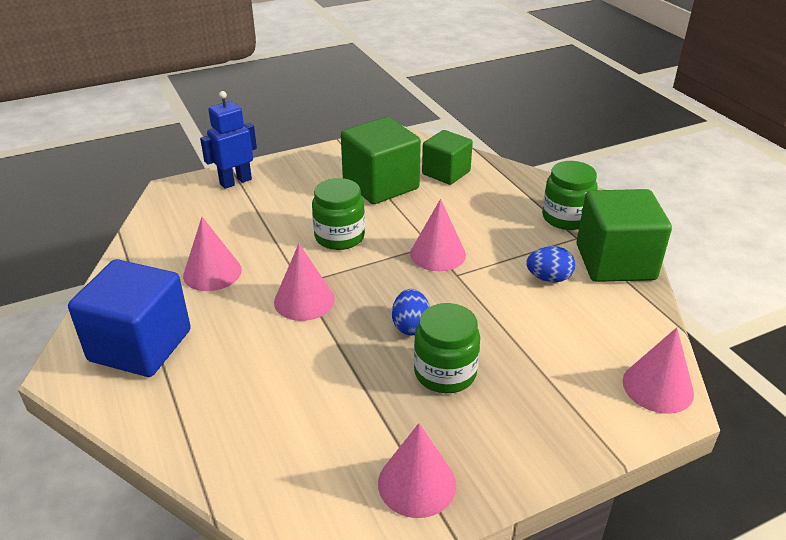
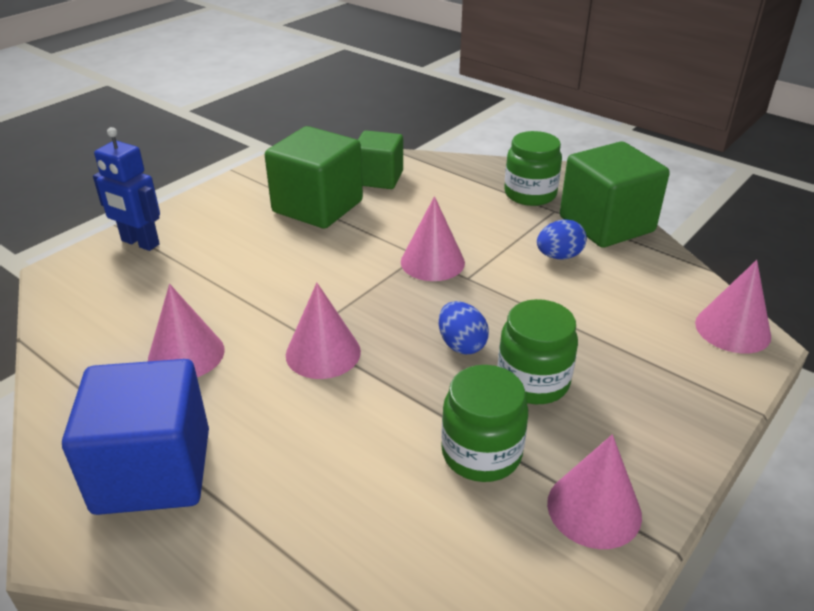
camera: 25 degrees left, 0 degrees up
(235, 181) = (140, 243): blue robot -> blue robot turned 90 degrees counterclockwise
(339, 237) = (312, 272): green jar -> green jar (481, 453)

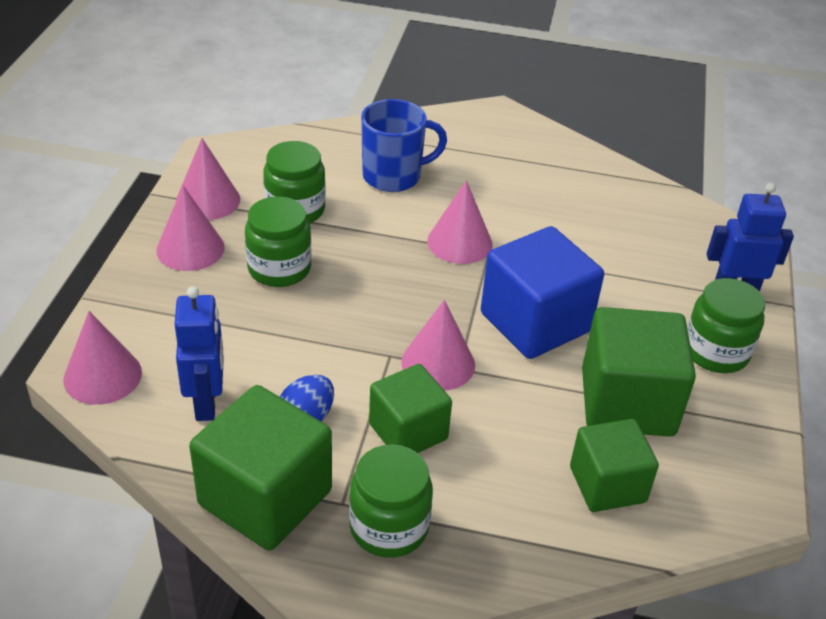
camera: 150 degrees right, 5 degrees up
(153, 471) = (492, 147): blue cube -> blue cube (535, 322)
(186, 354) = (558, 211): pink cone -> pink cone (190, 248)
(217, 214) = (715, 352): none -> green jar
(323, 465) = (394, 176): none -> blue mug
(461, 344) = (354, 282): blue egg -> none
(487, 231) = (408, 431): none -> green cube
(638, 286) = (206, 403): none -> blue robot

